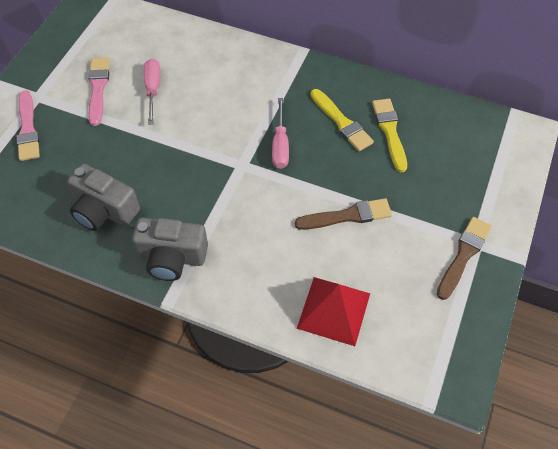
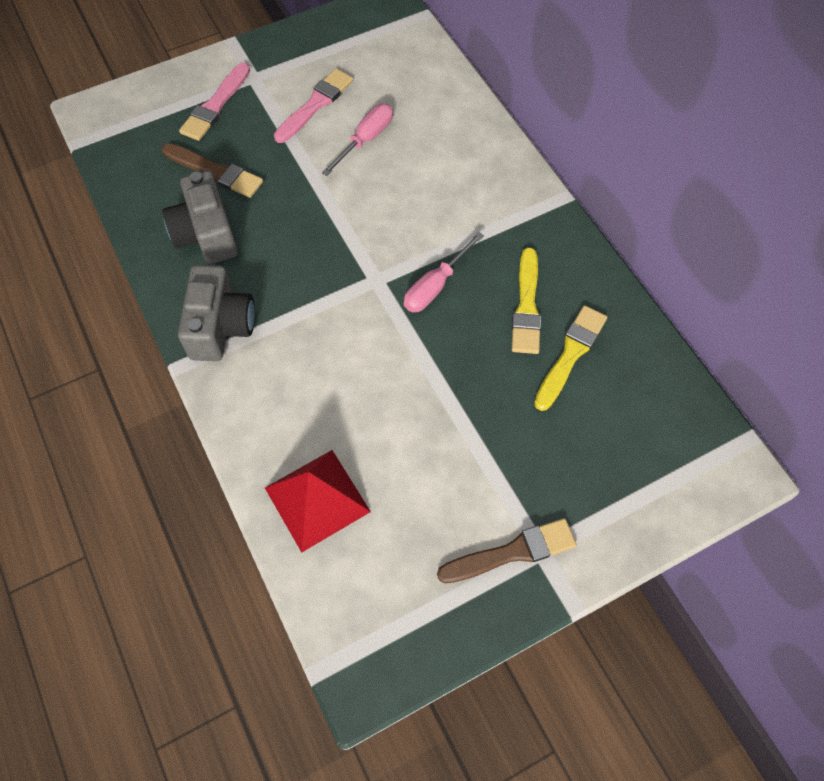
camera: 40 degrees right, 5 degrees up
(172, 257) = (220, 326): grey camera -> grey camera turned 135 degrees counterclockwise
(347, 216) = (429, 413): brown brush -> brown brush (215, 172)

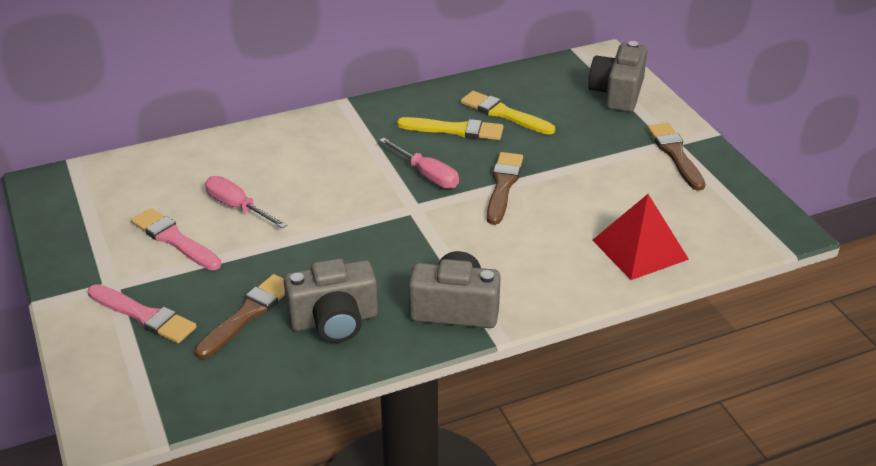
camera: 85 degrees left, 25 degrees down
(423, 359) = (503, 186): none -> brown brush
(646, 486) = (617, 93): none -> grey camera

